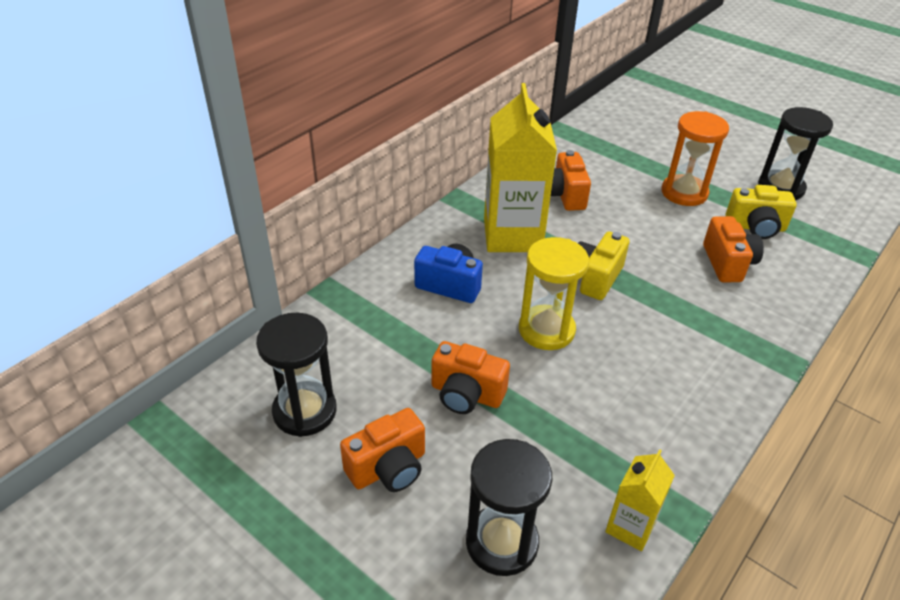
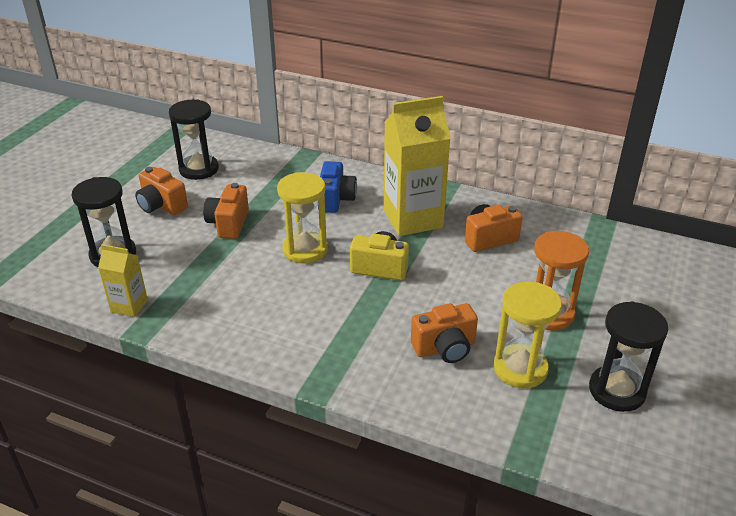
camera: 75 degrees right, 5 degrees down
(755, 227) = (520, 368): yellow camera -> yellow hourglass

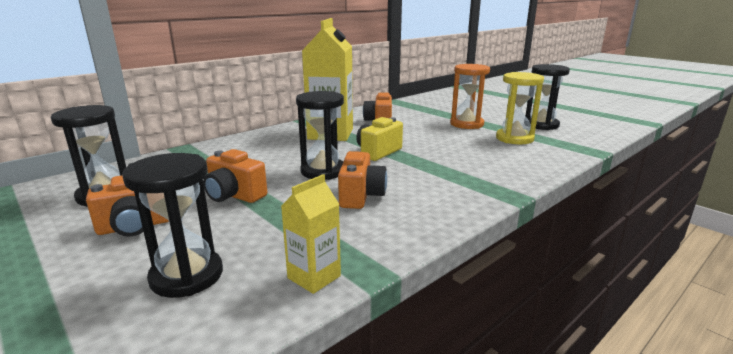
camera: 65 degrees left, 15 degrees down
(305, 249) = (323, 171): yellow hourglass -> black hourglass
(336, 199) = (268, 150): blue camera -> none
(445, 348) = (485, 151): orange camera -> orange camera (361, 196)

